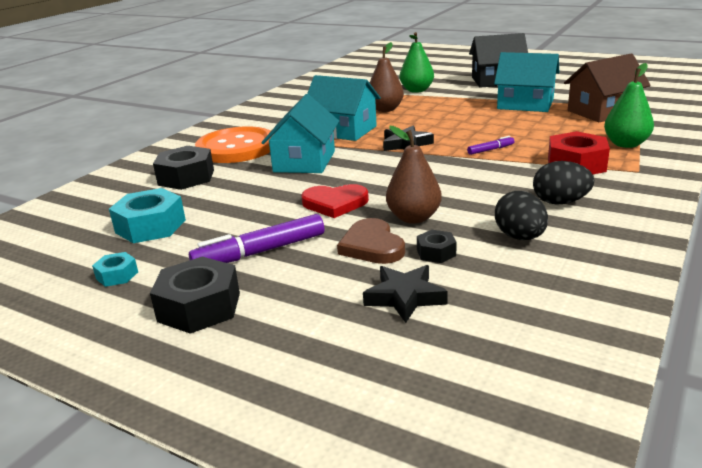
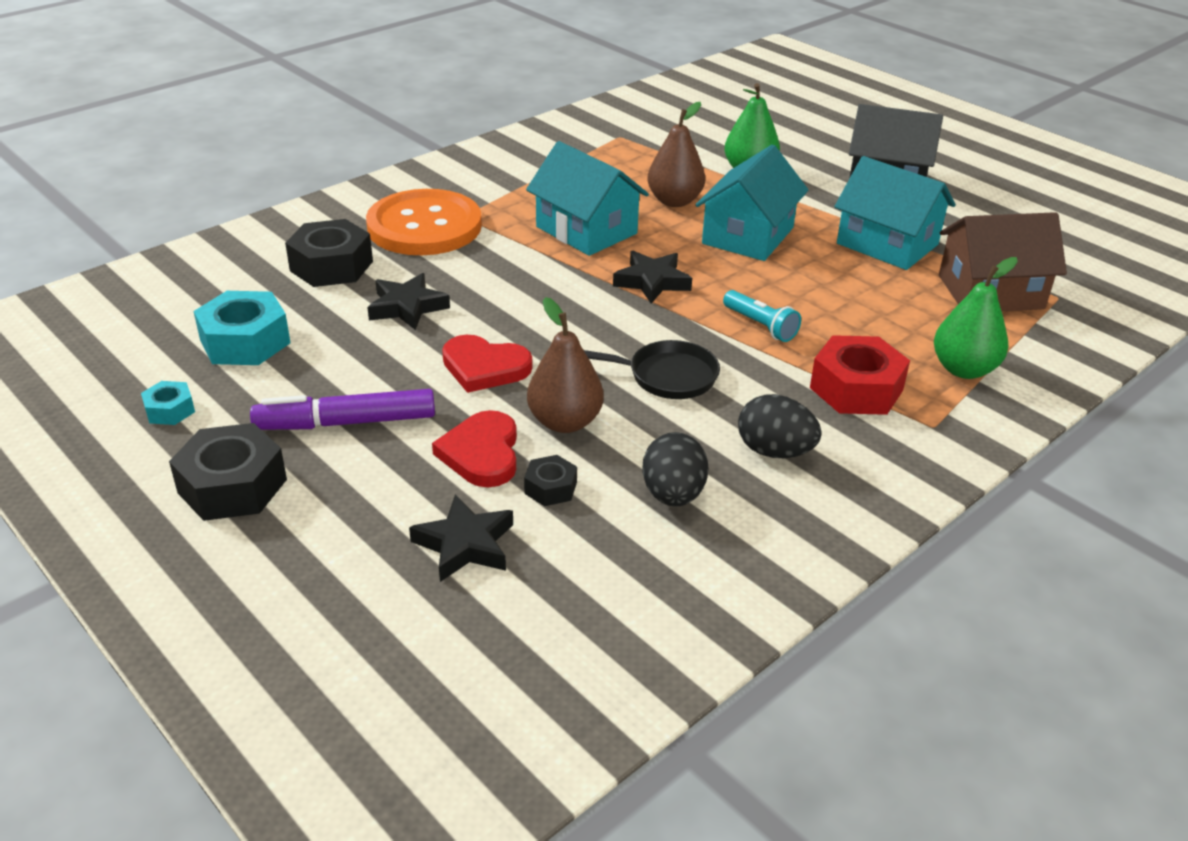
camera: 15 degrees right, 10 degrees up
(256, 186) = (407, 307): none -> black star
(304, 161) = (496, 278): turquoise house -> turquoise house (748, 235)
(372, 246) = (482, 453): brown heart -> red heart
(457, 183) = (666, 376): none -> black pan
(491, 150) = (760, 326): purple marker -> turquoise flashlight

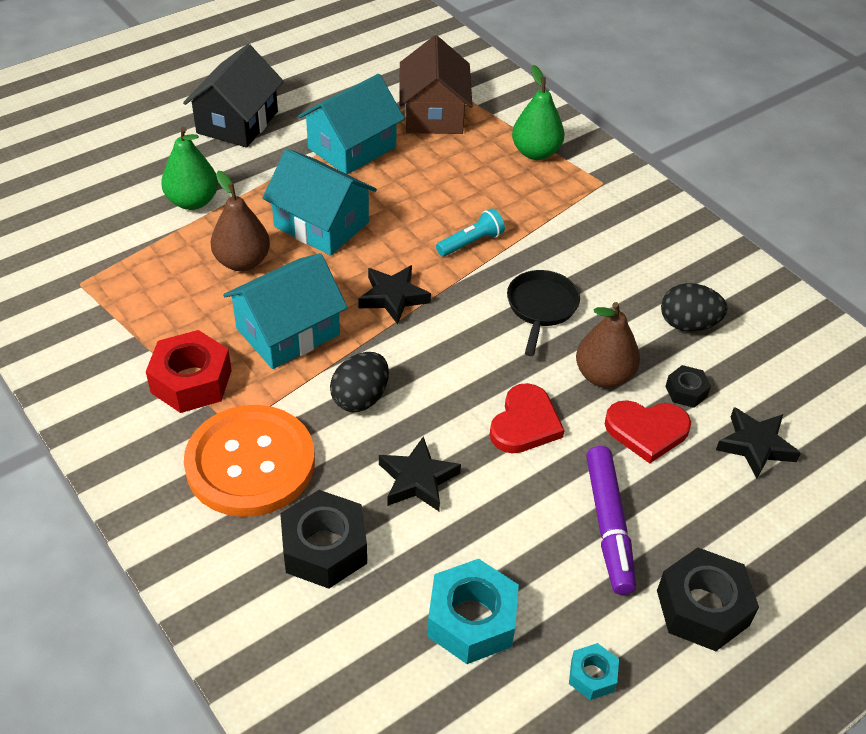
camera: 85 degrees left, 10 degrees up
(774, 451) = (635, 264): black egg -> black egg (360, 398)
(856, 389) = (559, 209): red nut -> red nut (191, 381)

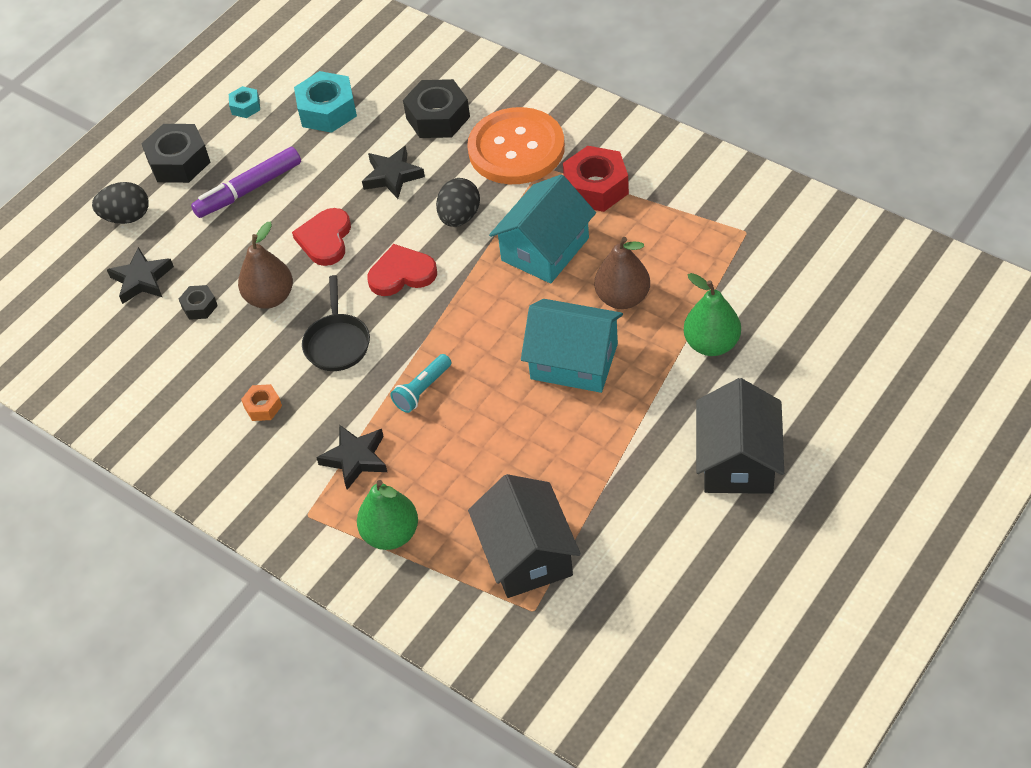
camera: 170 degrees right, 5 degrees up
(352, 148) = (594, 469): turquoise house -> none
(393, 297) = (472, 309): black star -> black star (355, 459)
(434, 114) = (526, 554): brown house -> black house
(608, 525) = (248, 189): purple marker -> purple marker turned 105 degrees counterclockwise
(628, 273) = (263, 407): none -> orange nut
(646, 431) = (229, 264): red heart -> red heart (402, 274)
(688, 324) = (202, 370): black egg -> black egg (126, 217)

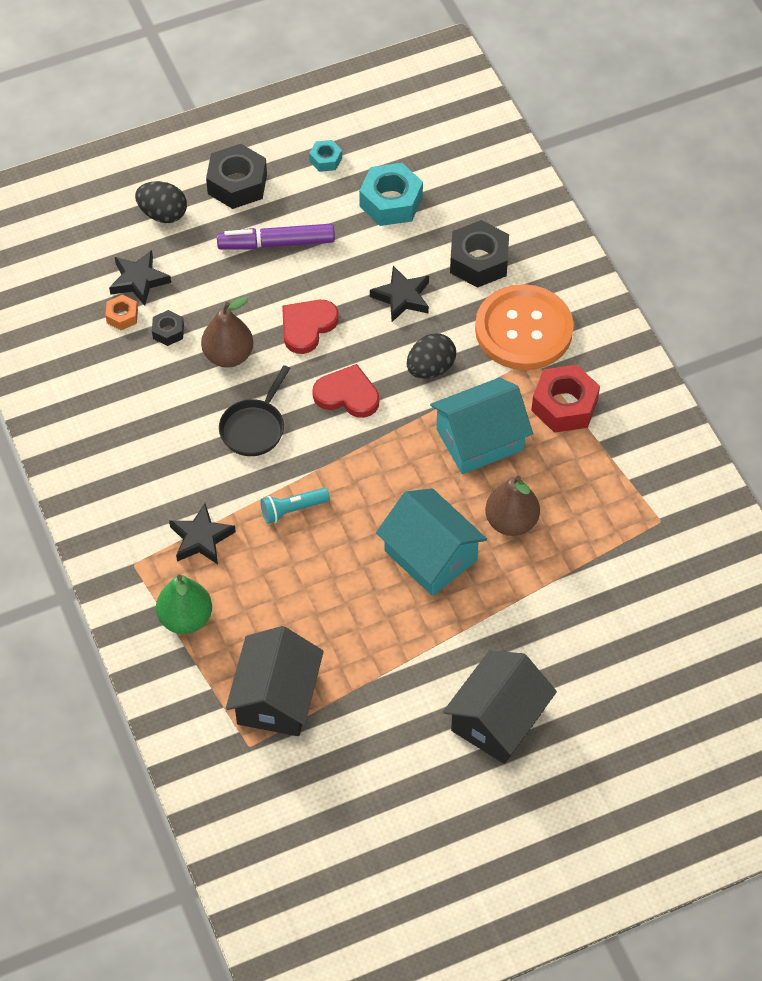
camera: 25 degrees right, 5 degrees up
(263, 407) = (160, 451): orange nut -> orange nut (122, 316)
(711, 344) = (553, 606): green pear -> none

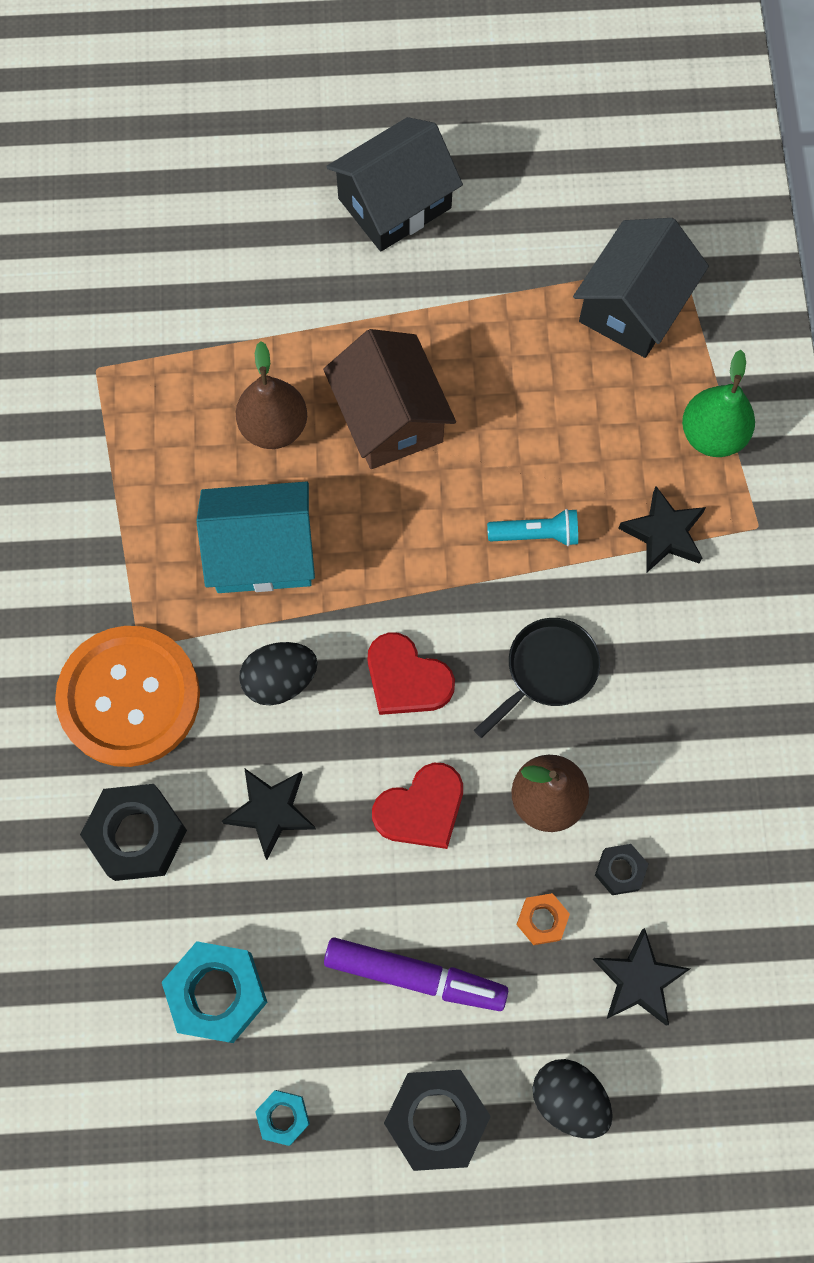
camera: 160 degrees left, 15 degrees up
(122, 316) = (679, 922): orange nut -> orange nut (542, 920)
(430, 555) = (390, 417): turquoise house -> brown house
(564, 405) = (132, 563): red nut -> none

